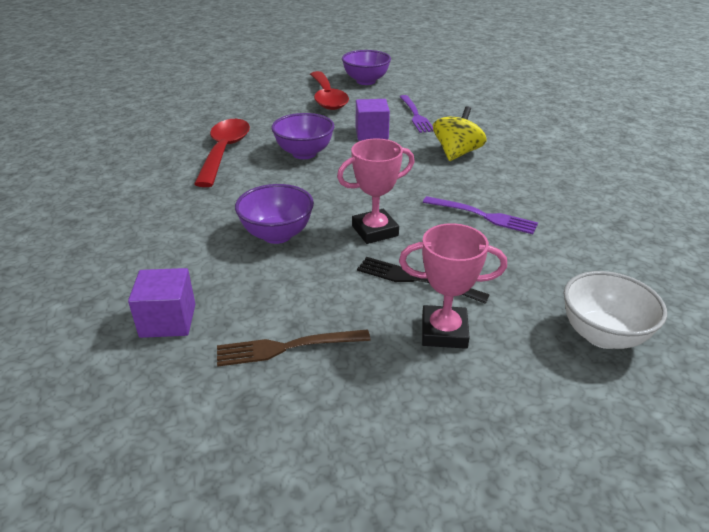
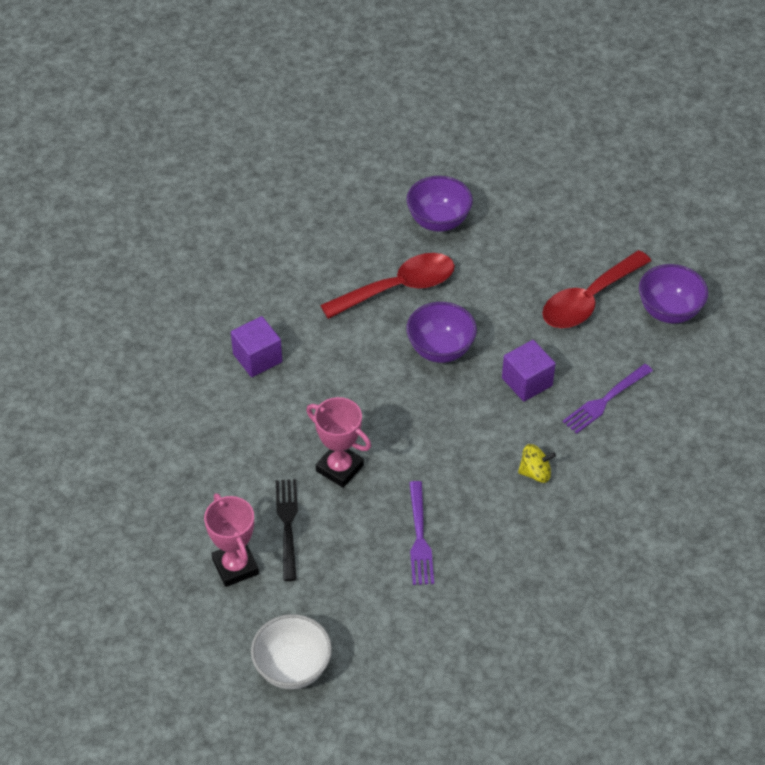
camera: 60 degrees right, 15 degrees up
(168, 320) = (149, 402): purple cube -> purple cube (257, 358)
(277, 235) = (289, 405): purple bowl -> purple bowl (438, 221)
(286, 347) = (163, 483): brown fork -> none
(456, 153) = (535, 473): yellow spinning top -> yellow spinning top, size x0.64

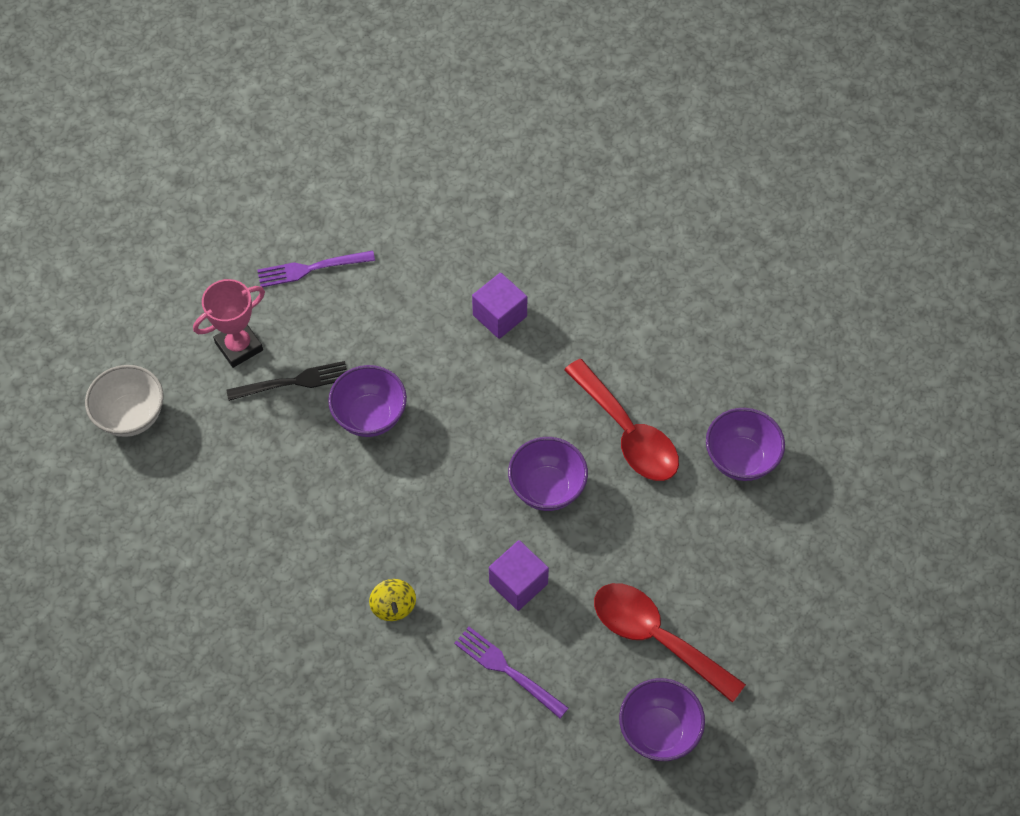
camera: 80 degrees right, 10 degrees up
(339, 468) = (370, 416): pink trophy -> purple bowl
(419, 538) = (293, 504): purple fork -> purple fork (311, 269)

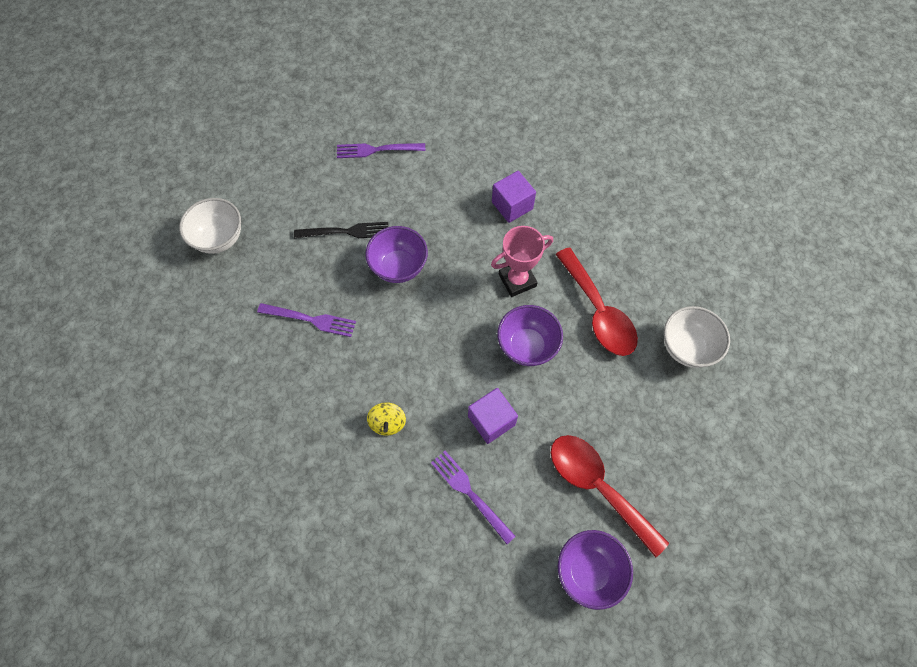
camera: 10 degrees right, 5 degrees up
(239, 346) = (311, 199): pink trophy -> pink trophy (517, 280)
(272, 499) = (311, 319): none -> purple fork
(741, 459) = (687, 347): purple bowl -> white bowl

